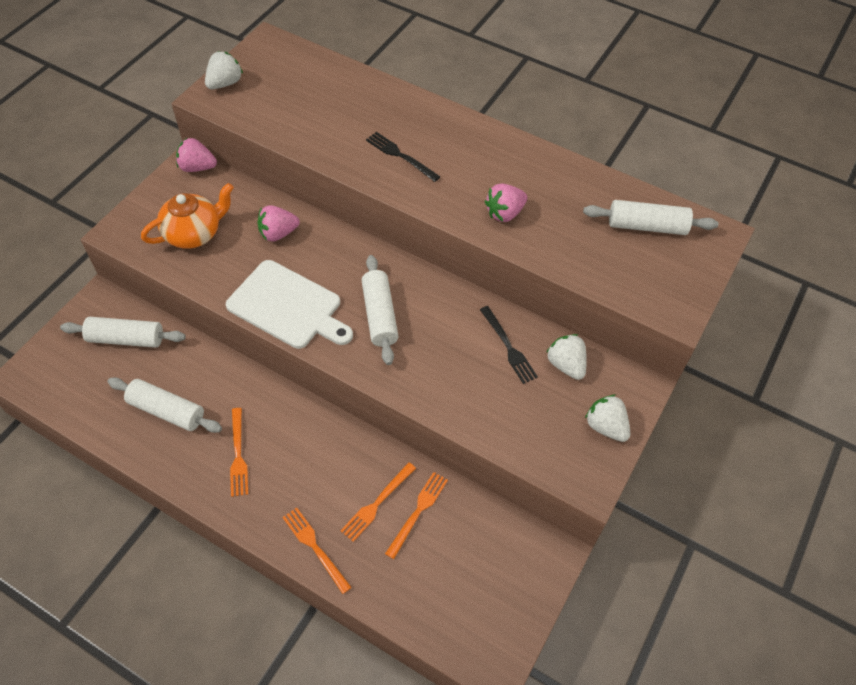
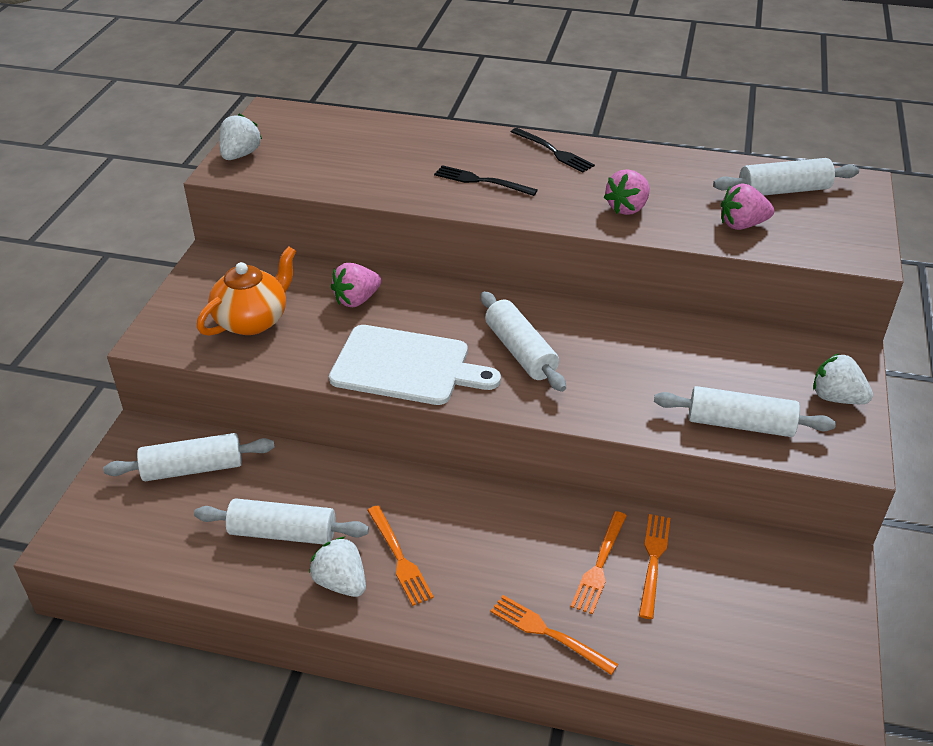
camera: 15 degrees left, 15 degrees down
(197, 167) = (225, 258): pink strawberry -> pink strawberry (742, 225)
(508, 347) = (684, 349): black fork -> black fork (554, 151)
(515, 429) = (740, 424): none -> white rolling pin
(566, 365) = (757, 351): white strawberry -> white strawberry (341, 582)

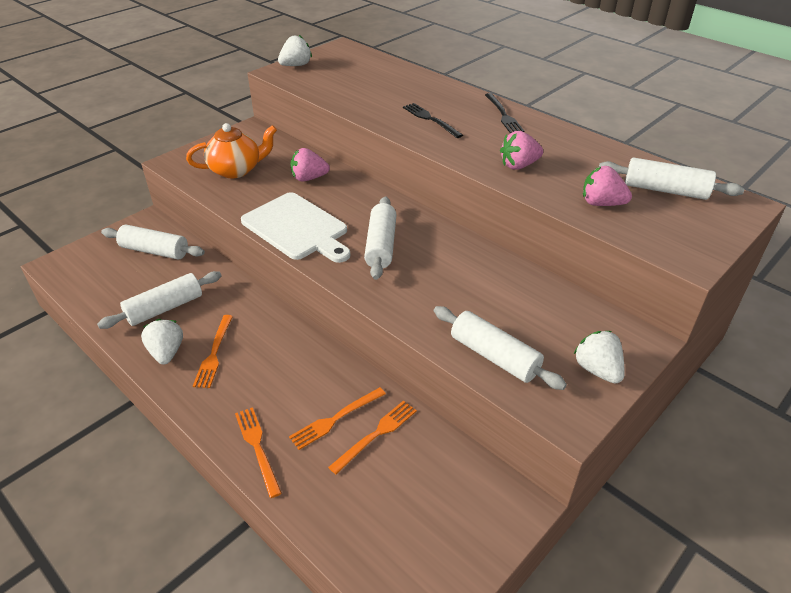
camera: 30 degrees right, 0 degrees up
(283, 533) = (165, 308): white rolling pin -> white rolling pin turned 75 degrees counterclockwise

